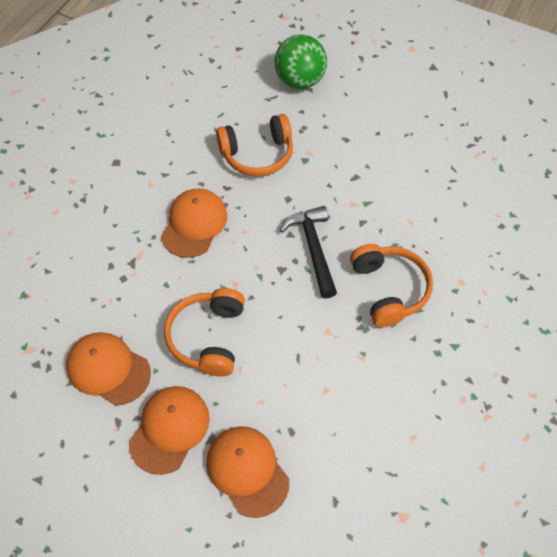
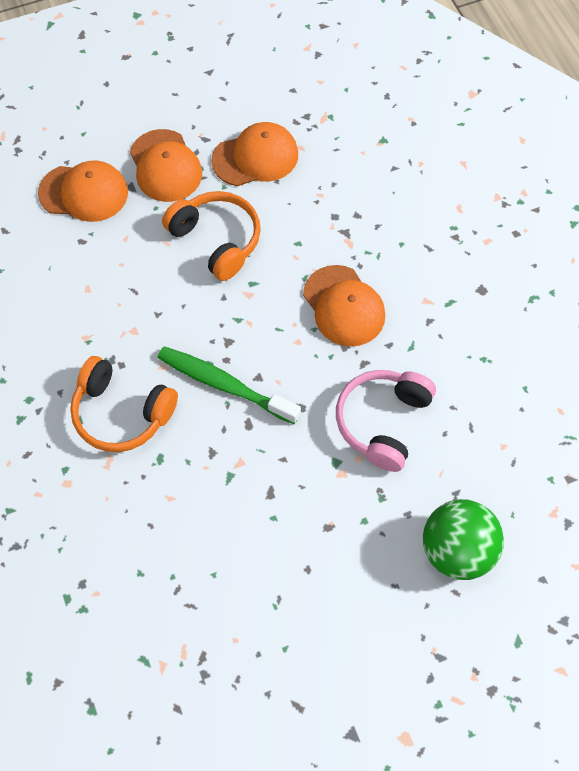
camera: 130 degrees right, 5 degrees up
(257, 154) = (383, 422): orange headphones -> pink headphones
(313, 248) = (224, 384): black hammer -> green toothbrush

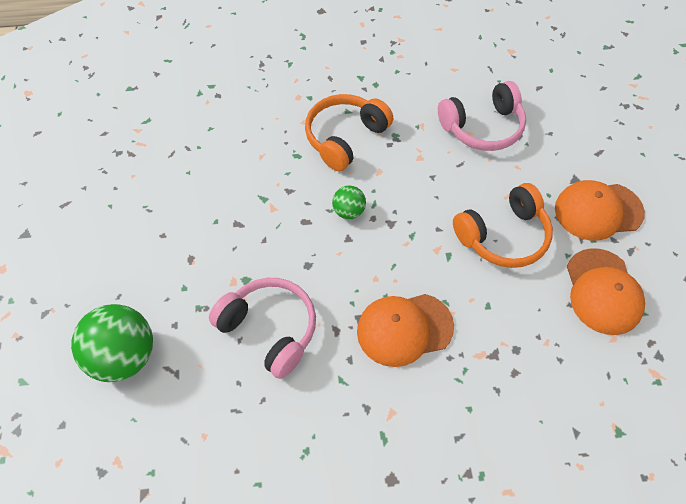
camera: 105 degrees right, 5 degrees down
(76, 277) = (482, 127): none -> pink headphones
(84, 192) = (572, 144): orange cap -> none
(224, 384) = (349, 211): green toothbrush -> green ball

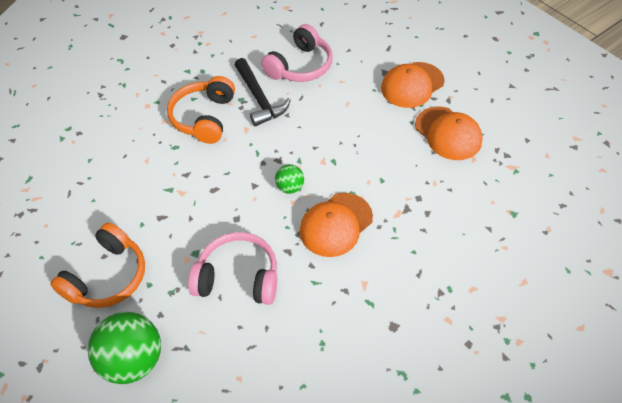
camera: 30 degrees left, 5 degrees down
(349, 211) = (242, 167): green ball -> green ball (290, 187)
(414, 144) = (259, 99): none -> black hammer
(503, 236) = (362, 130): orange headphones -> orange headphones (107, 277)

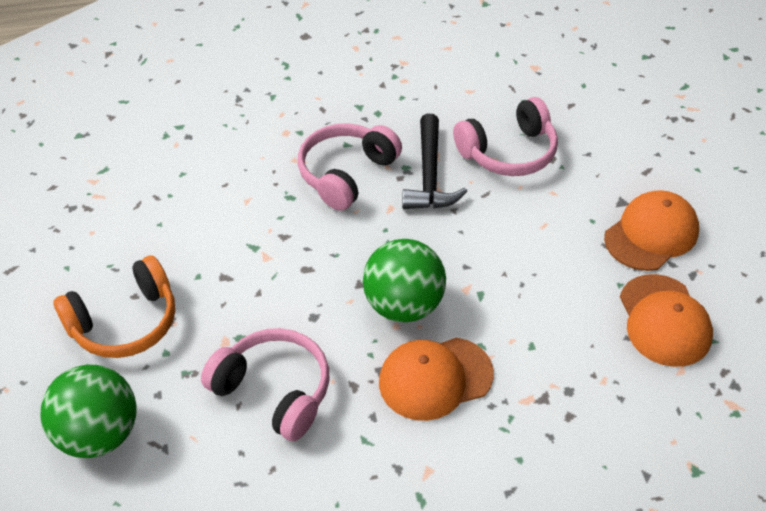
camera: 25 degrees right, 5 degrees down
(204, 117) = (346, 174): orange headphones -> pink headphones
(290, 187) = (403, 305): green ball -> green ball, size x1.96
(412, 85) = (651, 234): orange cap -> orange cap turned 150 degrees clockwise

